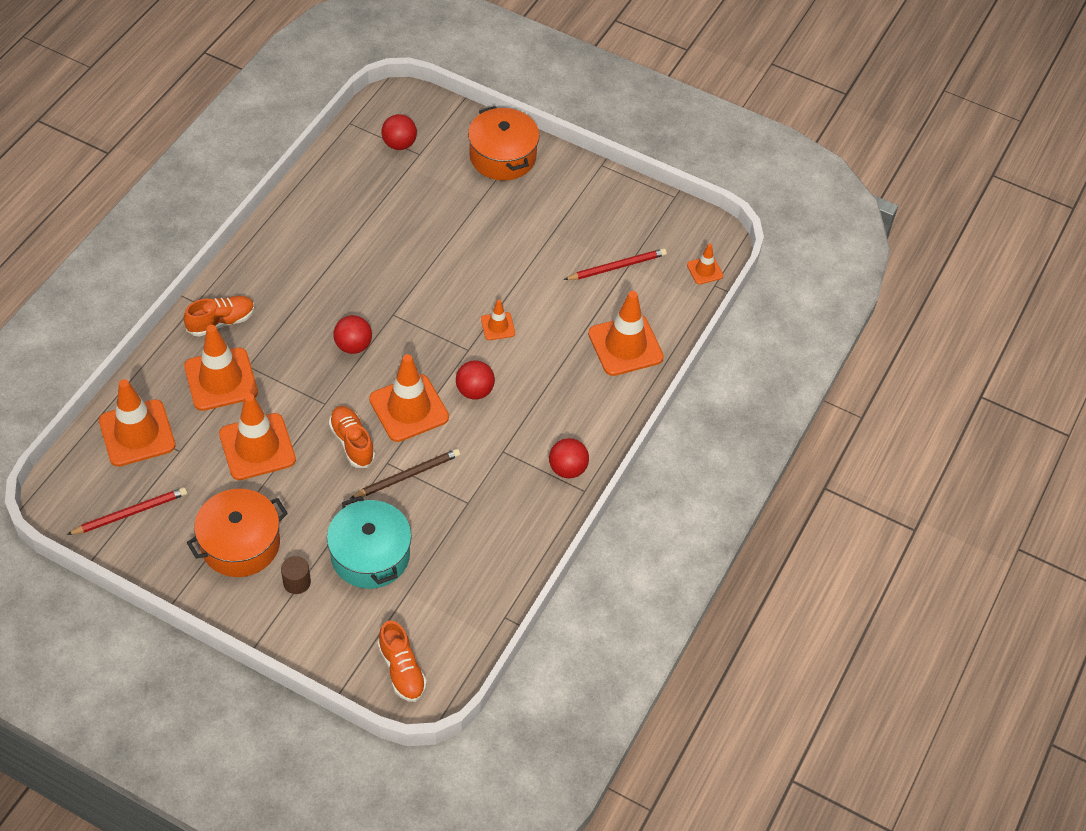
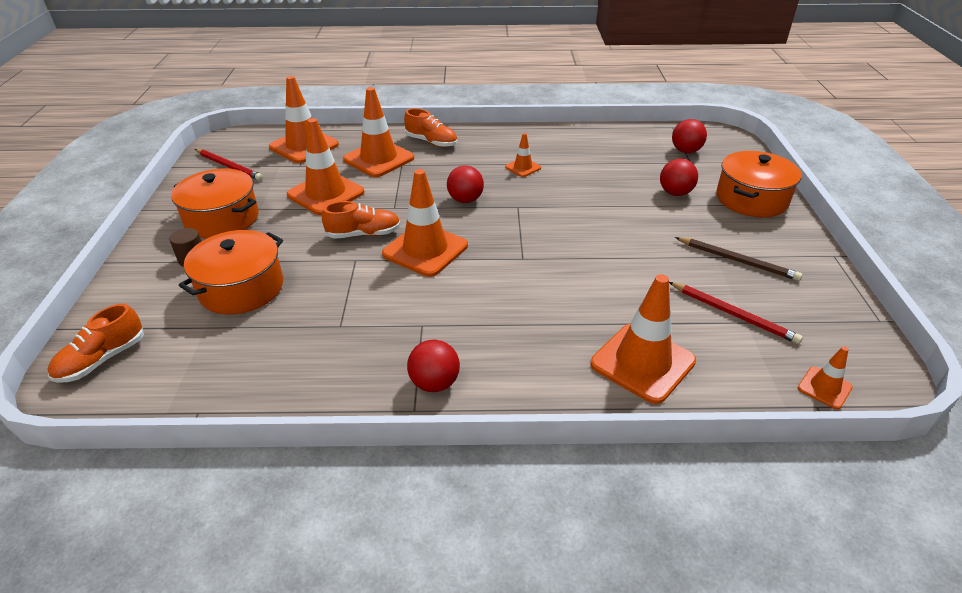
camera: 65 degrees right, 15 degrees down
(352, 442) = (364, 234): orange shoe -> orange shoe turned 45 degrees clockwise
(370, 555) = (241, 288): turquoise pot -> orange pot
(407, 475) = (348, 276): brown pencil -> brown pencil (737, 260)
(474, 391) = (479, 279): red ball -> red ball (675, 193)
(498, 326) = (567, 265): orange traffic cone -> orange traffic cone (523, 167)

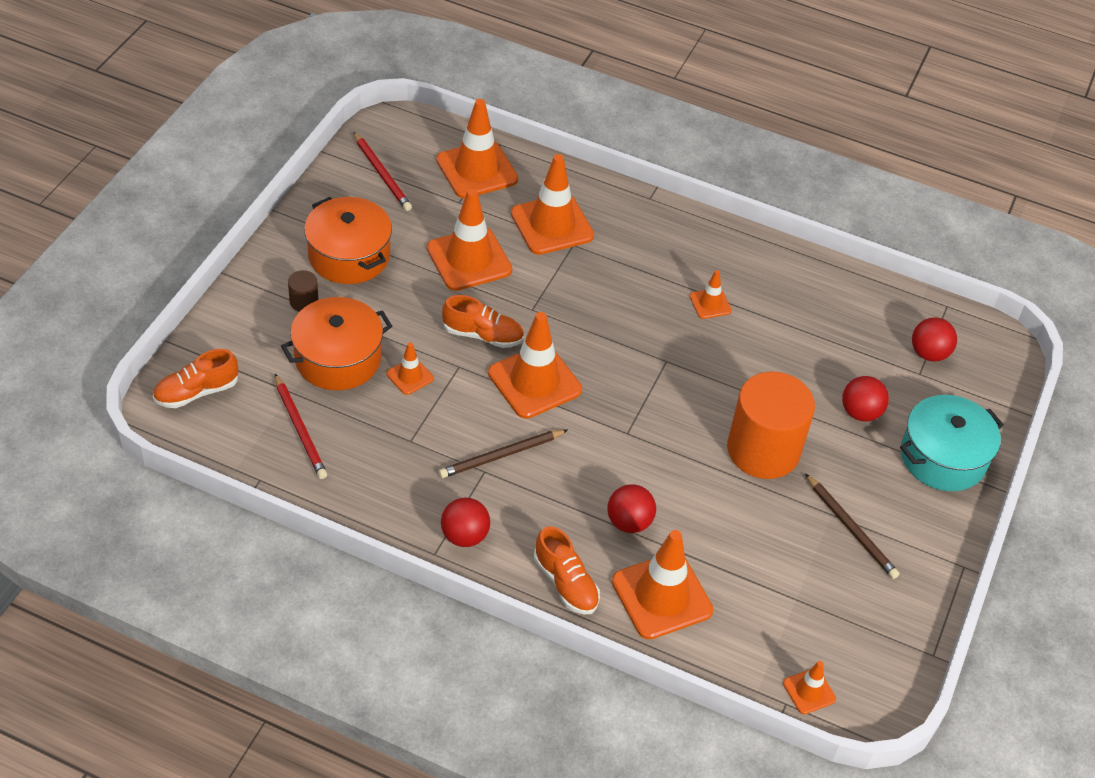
camera: 20 degrees right, 10 degrees up
(315, 280) = (410, 376): none -> orange traffic cone
(429, 308) = (501, 456): none -> brown pencil
(431, 142) = (627, 219): orange shoe -> orange shoe (566, 583)
(465, 200) = (614, 328): red ball -> red ball (629, 522)
(631, 235) = (763, 450): none -> orange cylinder
(733, 314) = (791, 586): red pencil -> red pencil (300, 429)
(751, 199) = (943, 457): orange pot -> turquoise pot

